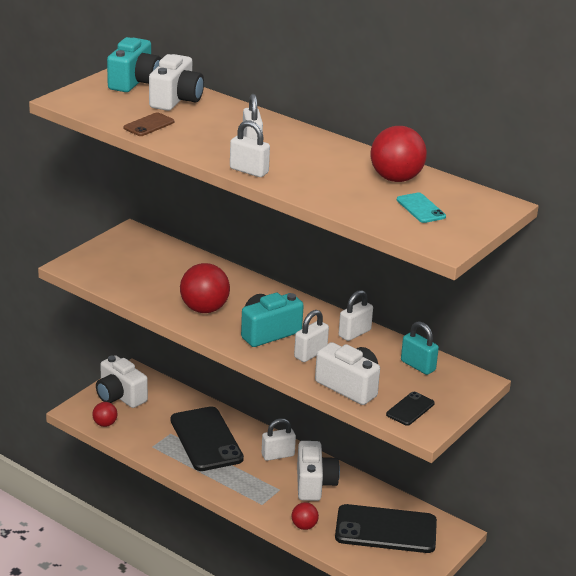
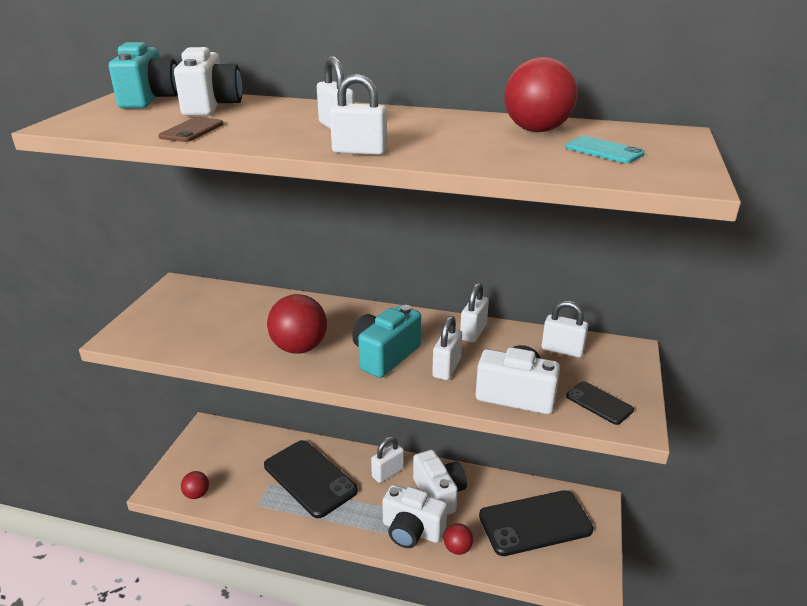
camera: 20 degrees left, 0 degrees up
(120, 396) = (201, 457): white camera -> white camera (412, 530)
(410, 409) = (599, 403): black phone -> black phone turned 60 degrees counterclockwise
(418, 366) = (562, 350): turquoise padlock -> white padlock

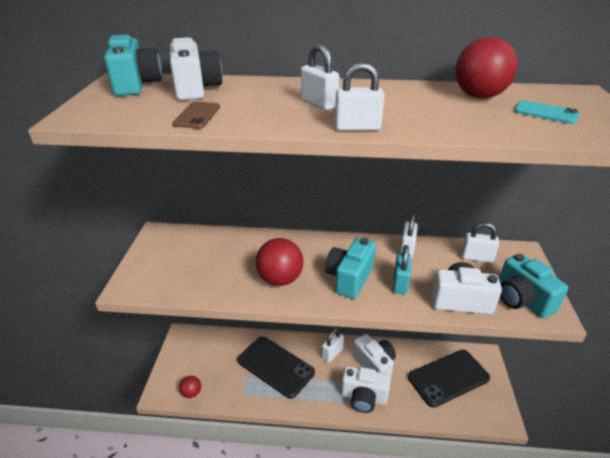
camera: 10 degrees left, 5 degrees up
(446, 368) = (400, 283): white padlock -> turquoise padlock
(457, 548) = (400, 406): red ball -> none
(599, 403) = (522, 299): black phone -> turquoise camera

